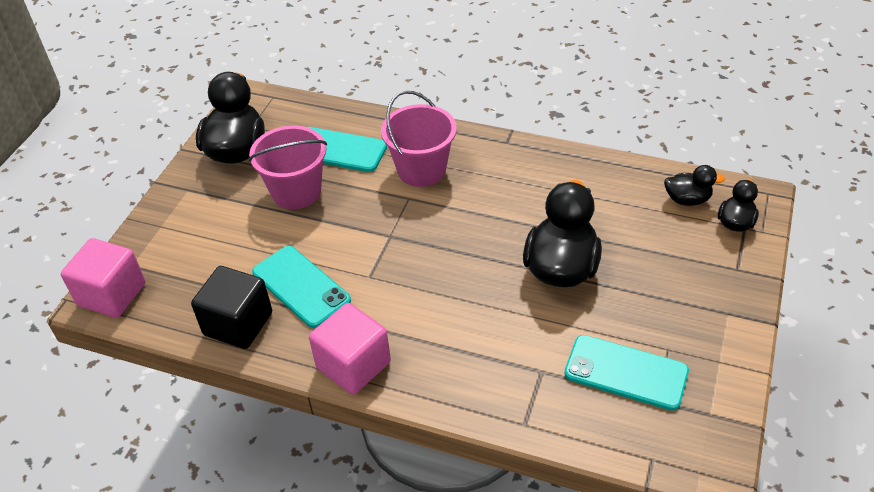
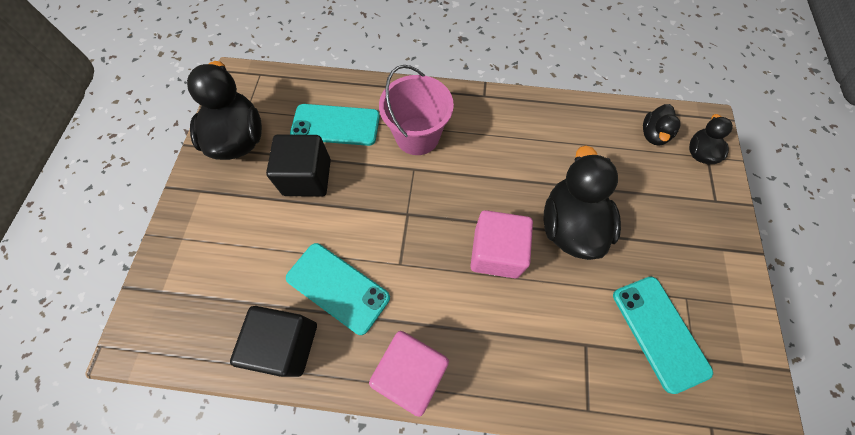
camera: 15 degrees left, 20 degrees up
(112, 294) = (148, 331): pink cube -> pink cube (496, 252)
(296, 191) = (307, 177): pink bucket -> black cube
(626, 373) = (659, 332): turquoise phone -> turquoise phone turned 60 degrees clockwise
(687, 199) = (653, 134): black duck -> black duck turned 120 degrees clockwise

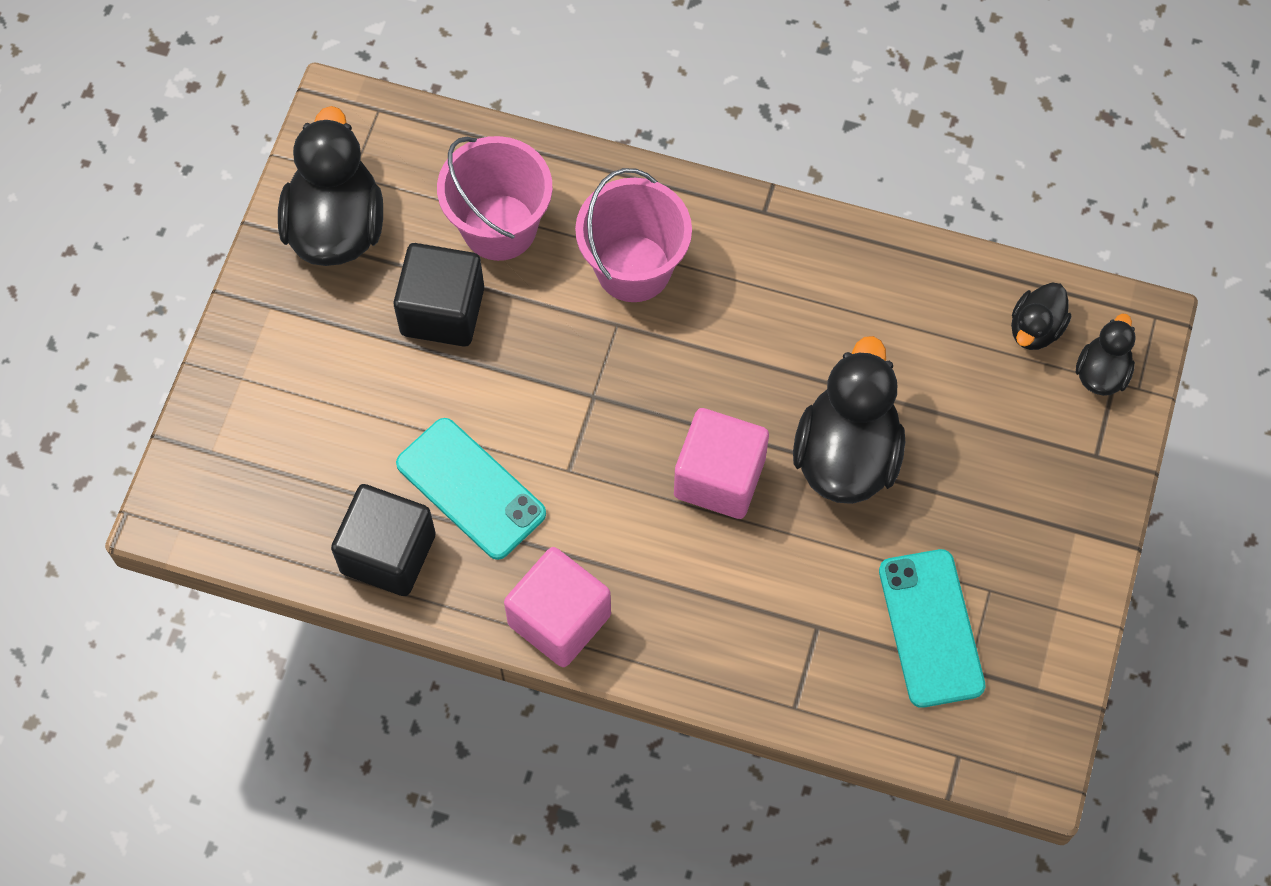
camera: 10 degrees right, 0 degrees up
(335, 125) = (499, 227): turquoise phone -> pink bucket

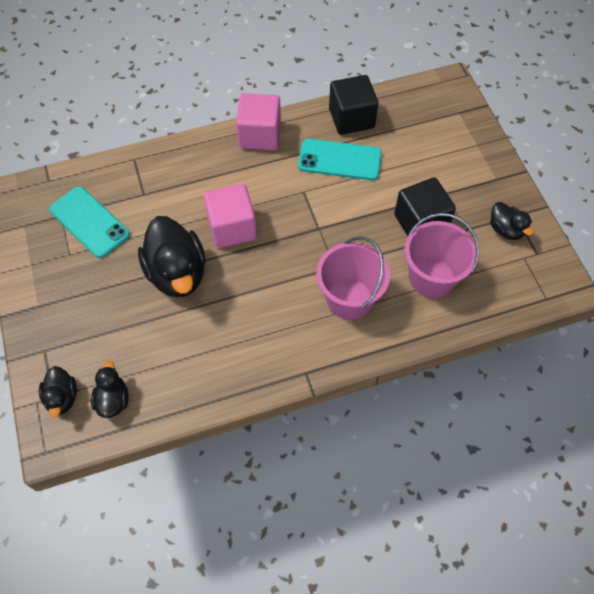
camera: 145 degrees right, 5 degrees down
(336, 226) = (505, 229): black duck -> black duck, size x0.52

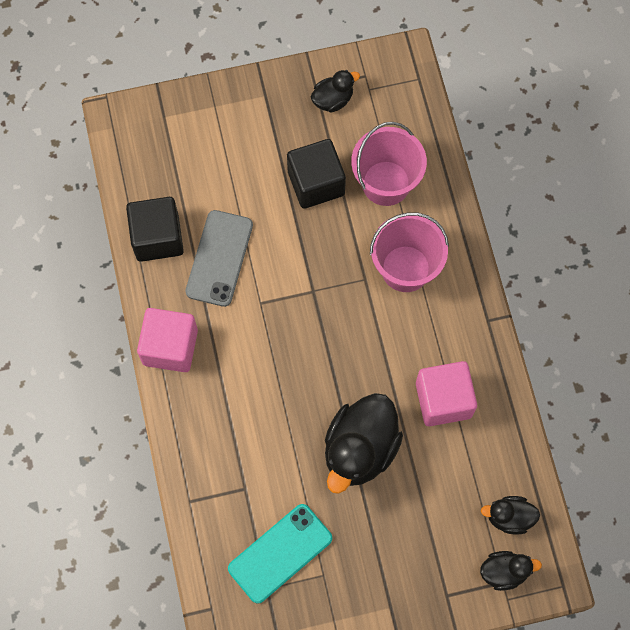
camera: 85 degrees left, 10 degrees up
(177, 273) = (360, 449): black duck -> black duck turned 135 degrees clockwise
(232, 228) = (304, 386): pink cube -> pink cube (443, 400)
(339, 160) = (219, 258): turquoise phone -> grey phone

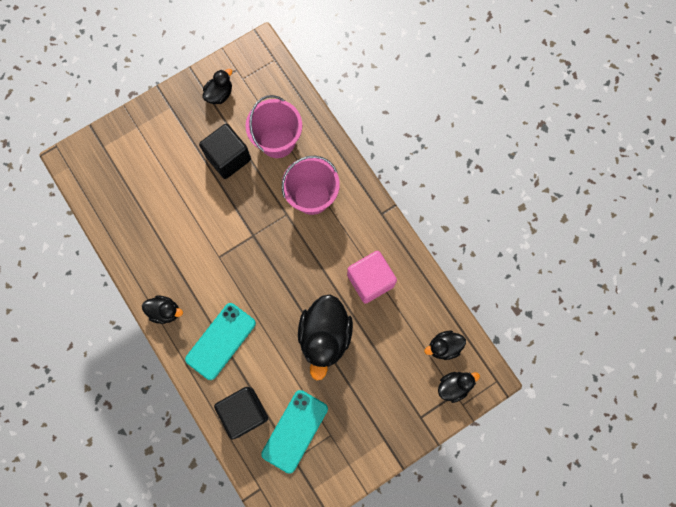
camera: 20 degrees left, 5 degrees up
(157, 238) = (129, 235): black cube -> black cube (244, 412)
(170, 347) = (165, 311): pink cube -> black duck
(219, 258) = (178, 235): grey phone -> none
(226, 408) = (220, 341): none -> turquoise phone

